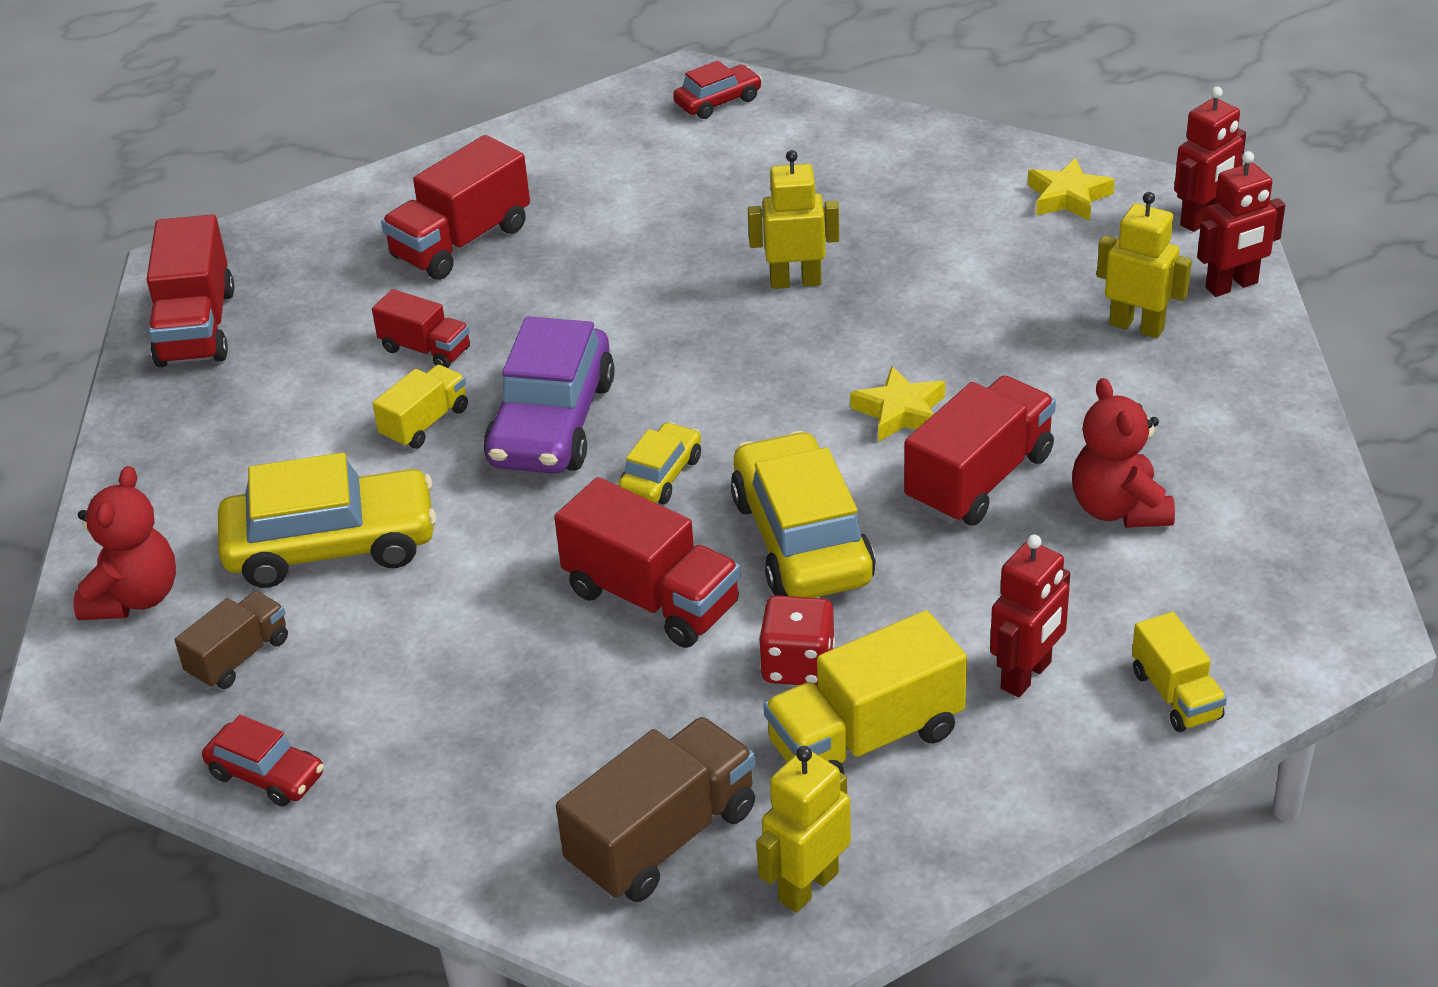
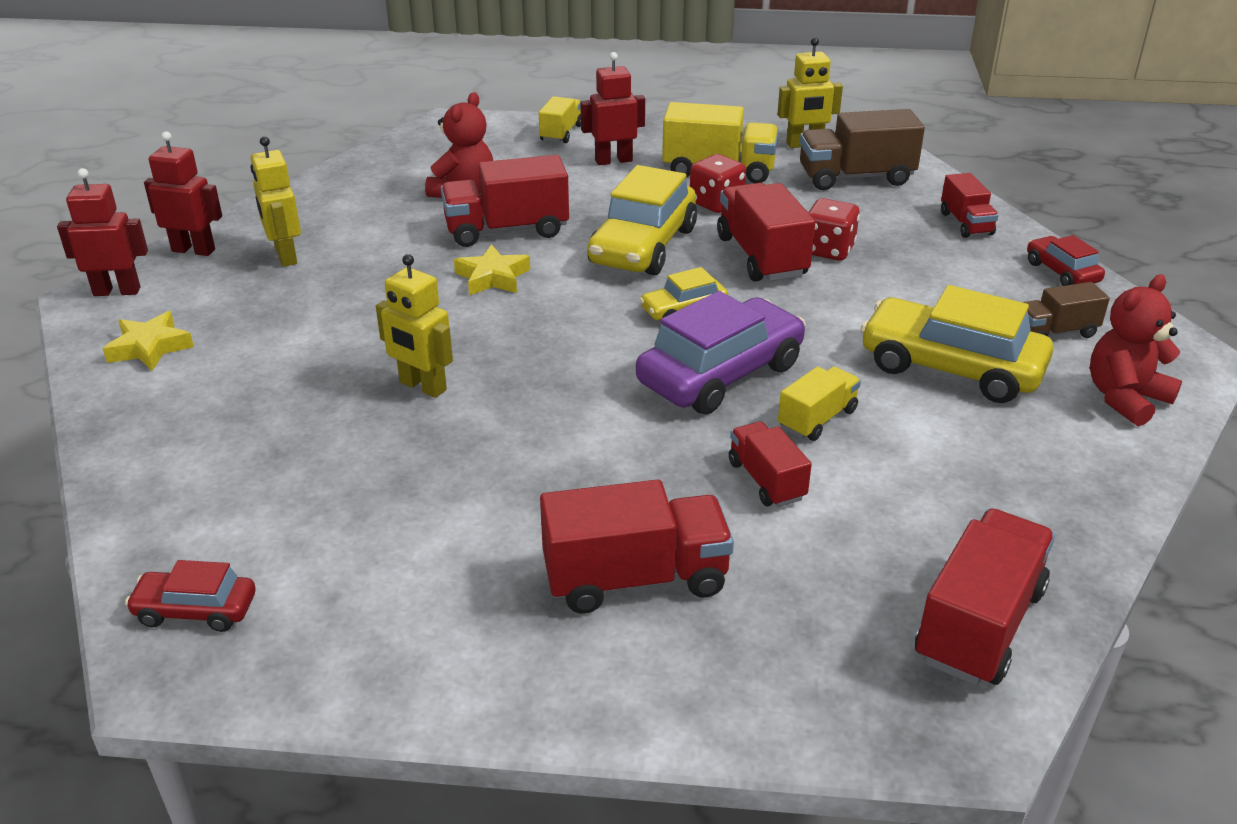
camera: 145 degrees left, 5 degrees down
(425, 423) = (817, 419): yellow truck -> yellow truck turned 150 degrees clockwise
(439, 813) = (966, 223): none -> red truck
(583, 654) = (828, 250): none -> red dice

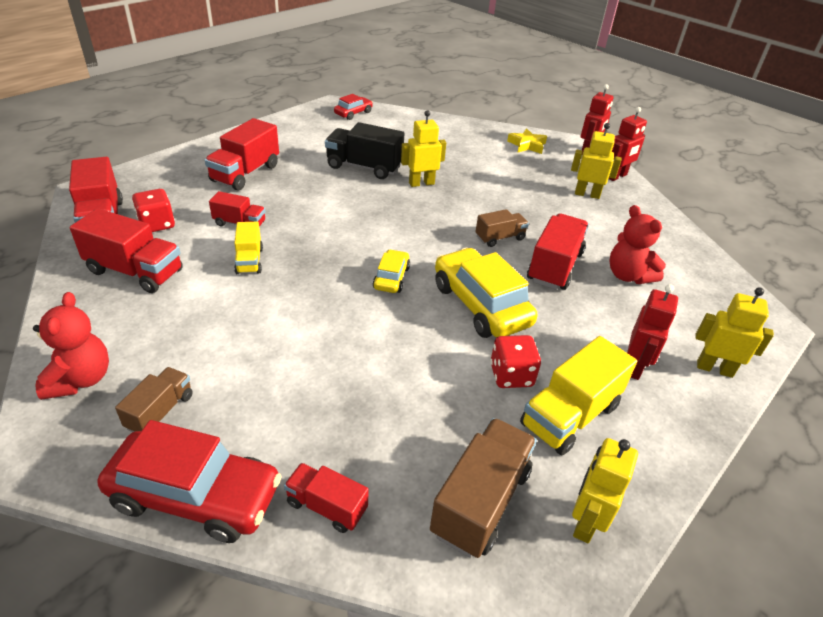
camera: 125 degrees right, 5 degrees up
(438, 464) = (364, 167): none -> black truck
(492, 277) = (500, 238): yellow star -> brown truck
(561, 133) = (714, 368): yellow truck -> yellow robot
(720, 374) = (322, 255): purple car -> none
(761, 257) = (412, 345): red truck -> red truck (135, 271)
(828, 250) = (384, 383): red dice -> red dice (157, 224)
(950, 368) = (209, 333): yellow car -> none
(1061, 272) = (196, 495): red car -> red car, size x1.93

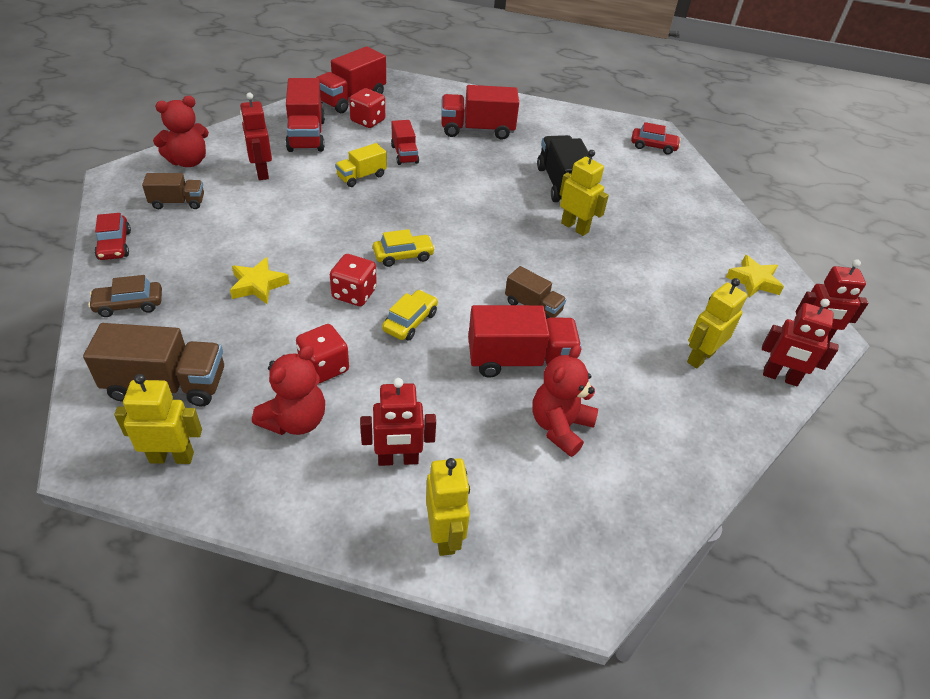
camera: 60 degrees right, 5 degrees up
(170, 325) = (261, 172): none -> red robot
(196, 495) = (115, 245): red car -> red car, size x0.52
(327, 506) = (129, 305): red truck -> brown car
(367, 385) = (258, 285): none -> yellow star
(423, 324) = (354, 294): none -> red dice
(480, 305) = (410, 321): yellow car -> yellow car, size x0.52
(570, 415) = (295, 420): yellow truck -> red teddy bear
(587, 194) = (700, 357): yellow robot -> yellow robot turned 120 degrees counterclockwise

